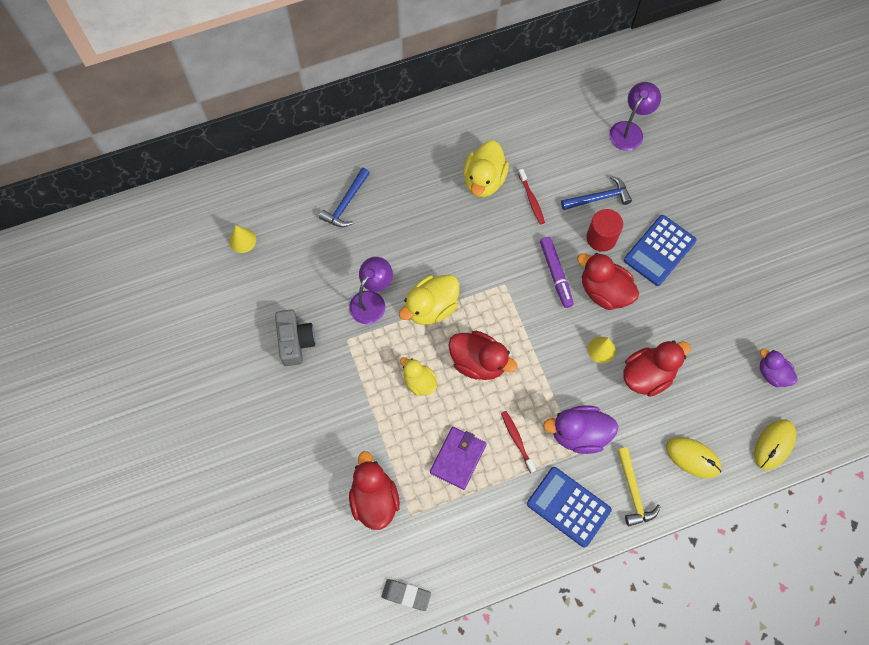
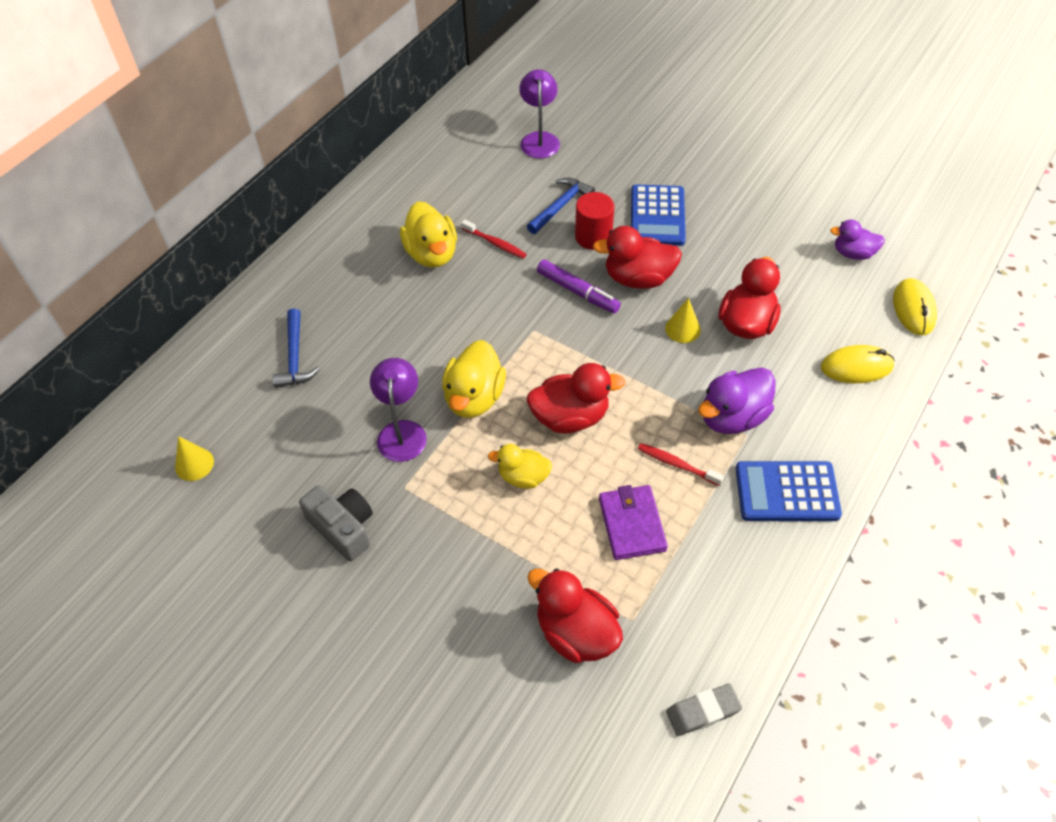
camera: 35 degrees left, 15 degrees down
(633, 492) = (834, 434): yellow hammer -> none

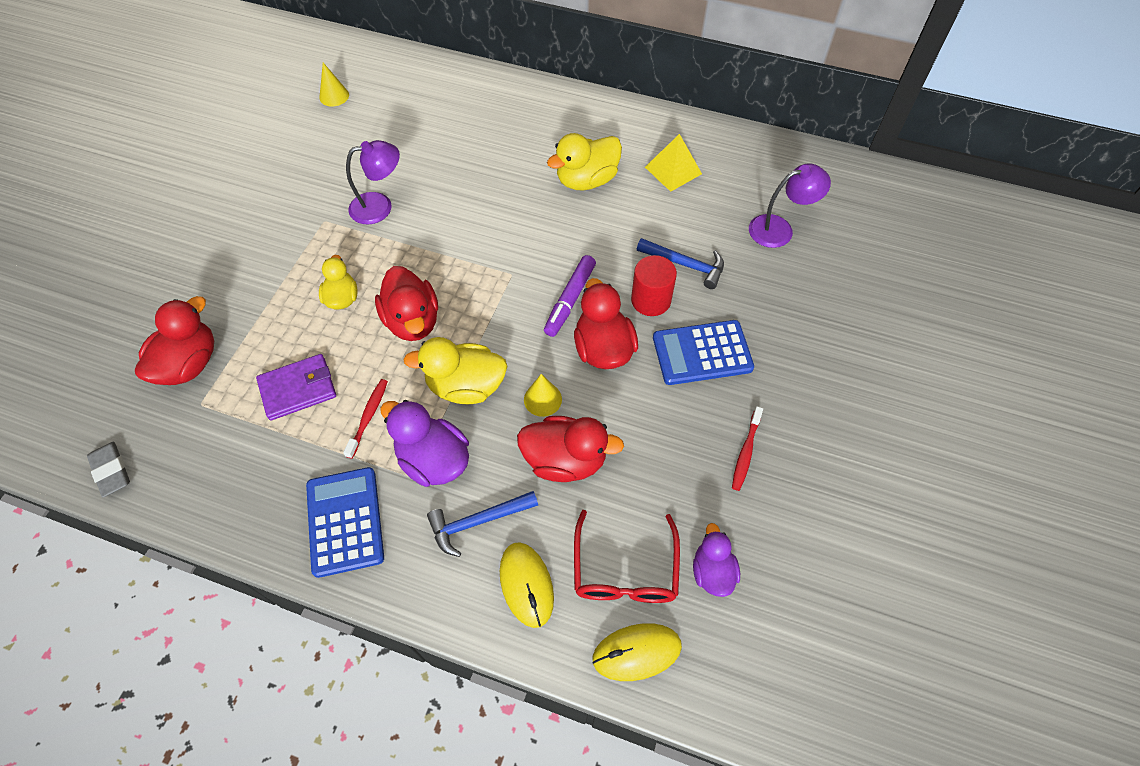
camera: 75 degrees right, 5 degrees up
(295, 357) = (446, 122): blue hammer -> blue hammer (478, 522)
(343, 528) = (283, 193): grey camera -> none
(444, 190) = (673, 170): none -> yellow pyramid
(474, 398) = (423, 246): yellow duck -> yellow duck (466, 386)
(495, 243) = (615, 223): red toothbrush -> red toothbrush (745, 452)
(848, 303) = (625, 569): none -> red glasses

